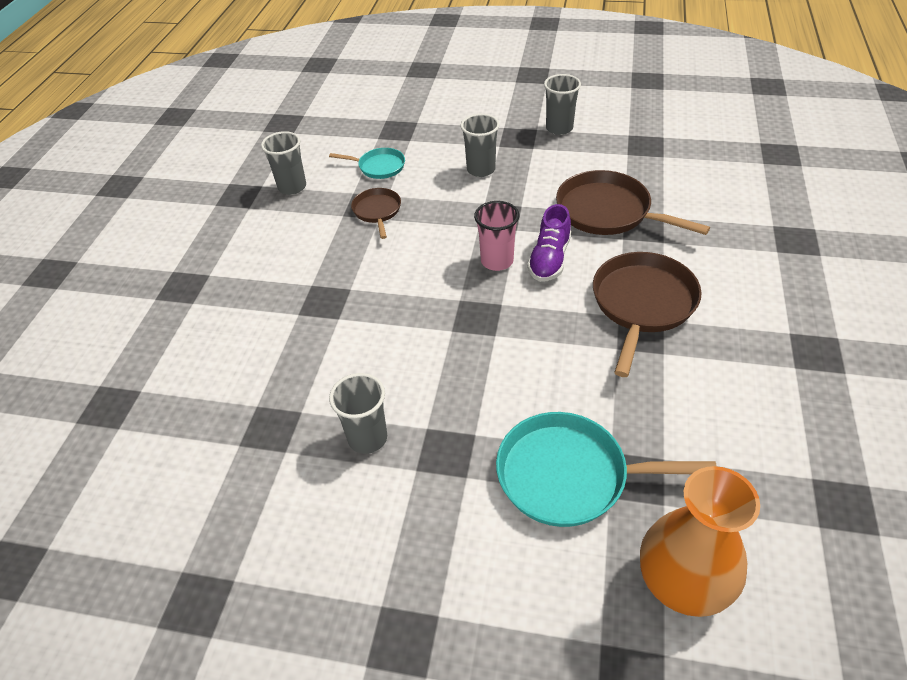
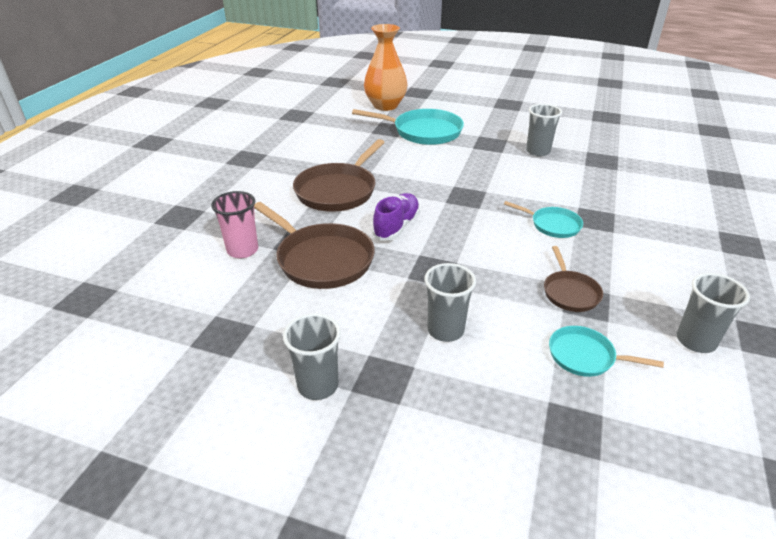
camera: 175 degrees left, 10 degrees down
(376, 285) = (552, 225): none -> turquoise pan
(497, 261) = (443, 230): pink cup -> pink cup (242, 250)

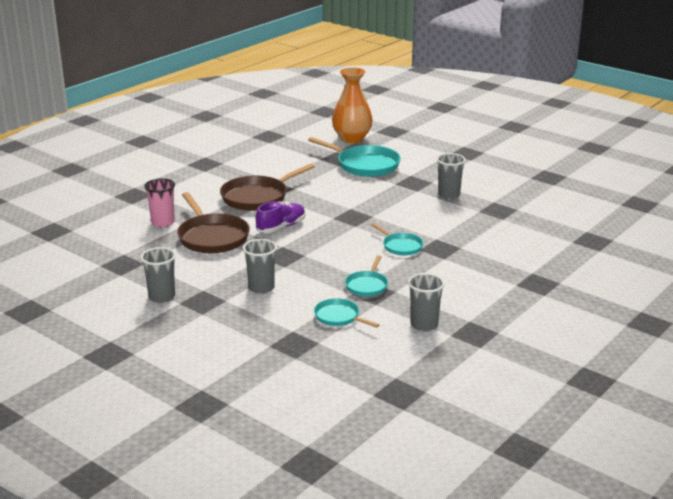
camera: 20 degrees right, 10 degrees down
(570, 292) = (367, 285): brown pan -> turquoise pan

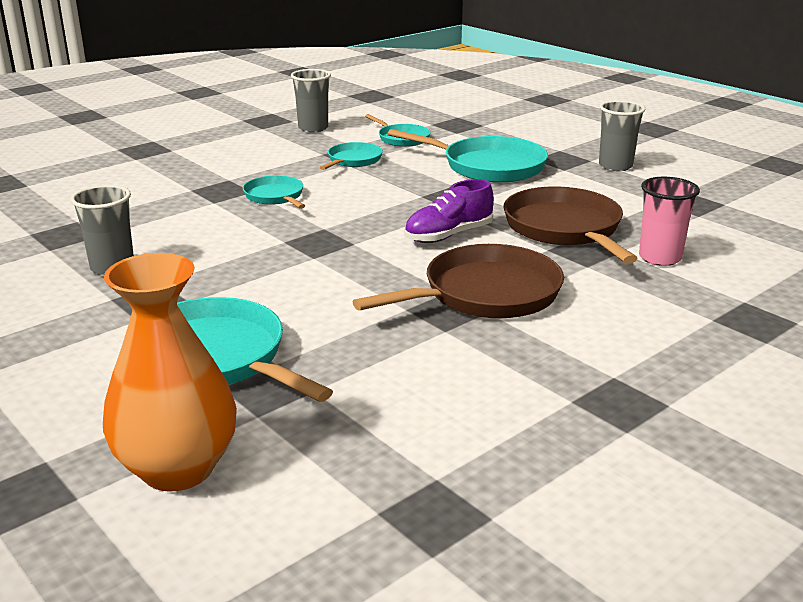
camera: 170 degrees left, 0 degrees up
(261, 288) = (488, 166): grey cup -> turquoise pan

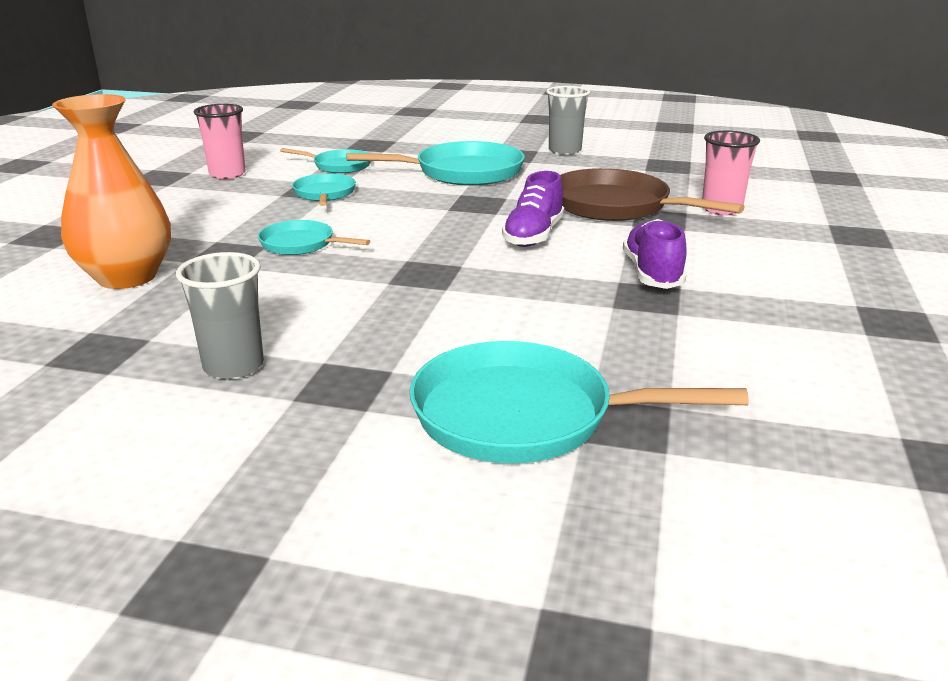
camera: 35 degrees left, 0 degrees up
(178, 468) = (691, 539): orange vase -> orange vase (127, 277)
(313, 128) = (227, 174): grey cup -> pink cup
(485, 294) = (652, 274): brown pan -> purple shoe

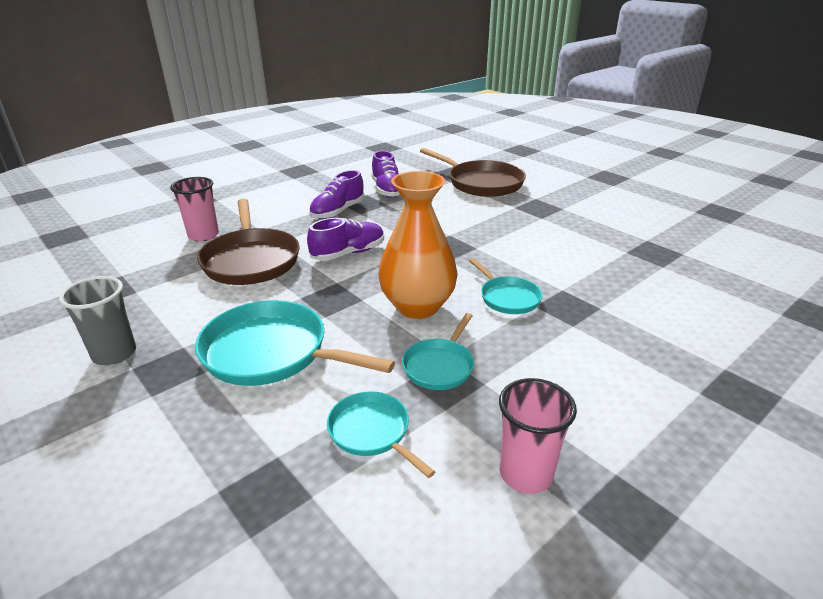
camera: 145 degrees left, 5 degrees up
(127, 277) = (647, 305): orange vase -> orange vase (417, 306)
(233, 366) = (584, 226): grey cup -> none
(523, 415) = (481, 183): turquoise pan -> brown pan
(665, 333) = (387, 190): none -> purple shoe

